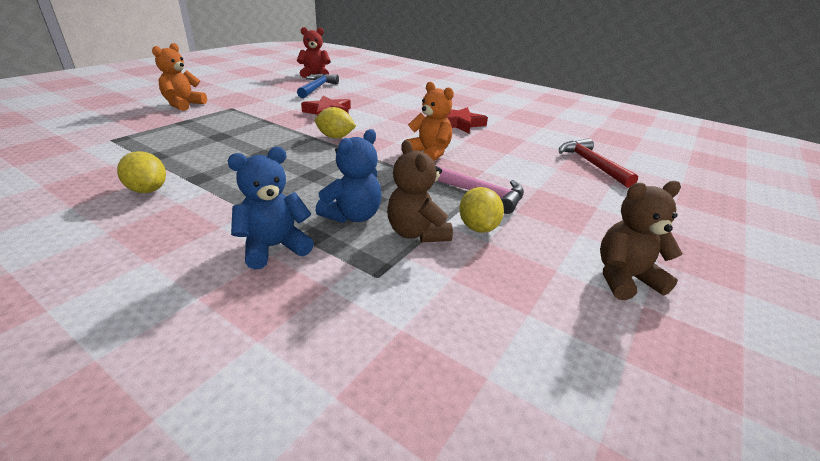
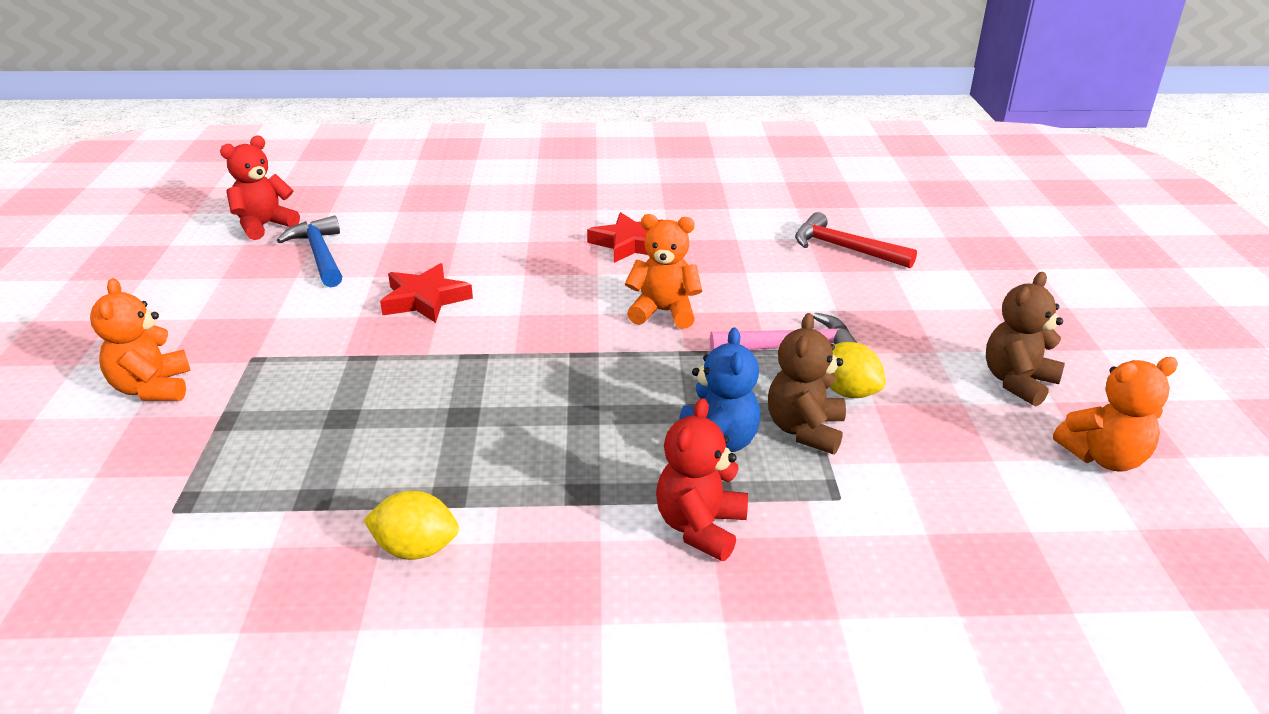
camera: 35 degrees left, 0 degrees up
(274, 247) = (700, 527): blue teddy bear -> red teddy bear
(335, 137) = (510, 340): yellow lemon -> none
(417, 233) = (805, 430): brown teddy bear -> brown teddy bear turned 75 degrees clockwise
(639, 366) = (1104, 458): none -> orange teddy bear

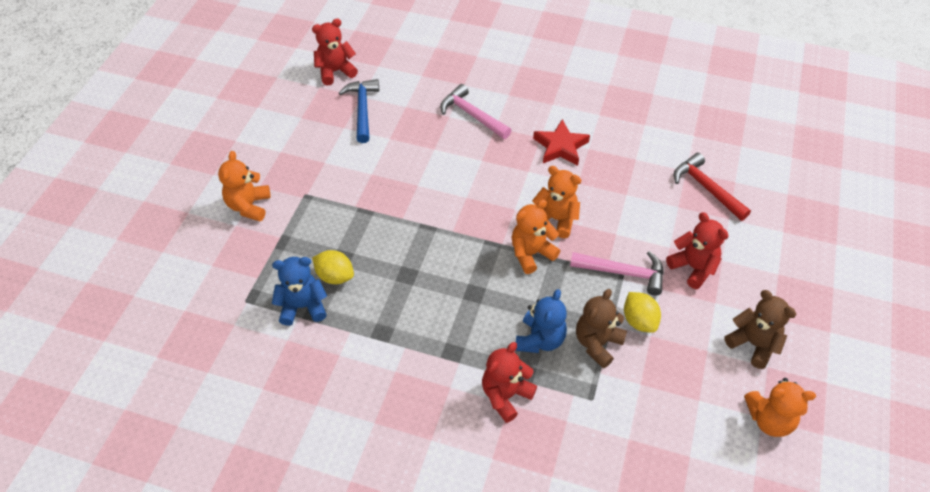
camera: 20 degrees right, 20 degrees up
(289, 494) = (303, 306): none -> blue teddy bear
(416, 549) = (356, 364): yellow lemon -> yellow lemon (335, 276)
(425, 299) = (414, 169): red star -> none
(489, 235) = (472, 115): none -> pink hammer
(648, 353) = (531, 253): none -> orange teddy bear
(882, 323) = (693, 268): none -> red teddy bear
(1017, 382) = (753, 344): brown teddy bear -> brown teddy bear turned 75 degrees clockwise

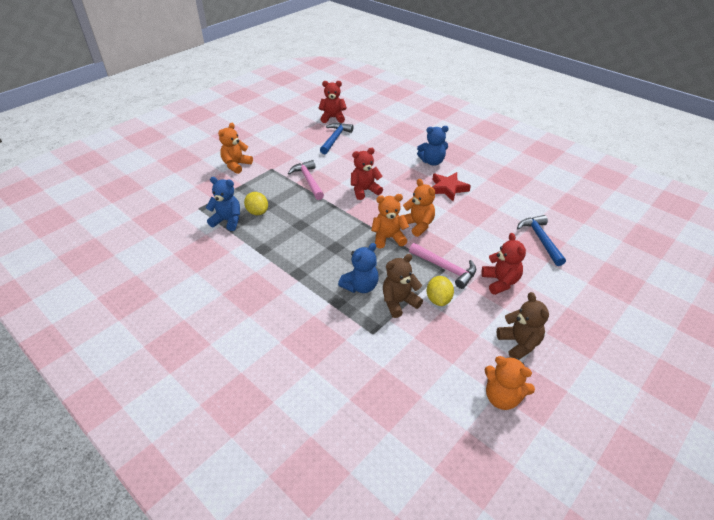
camera: 25 degrees right, 10 degrees down
(472, 115) = (400, 158): pink hammer -> pink hammer (308, 181)
(506, 395) = (315, 309): red teddy bear -> red teddy bear (364, 190)
(516, 108) = (432, 162): none -> blue teddy bear
(706, 188) = (540, 239): red hammer -> blue hammer

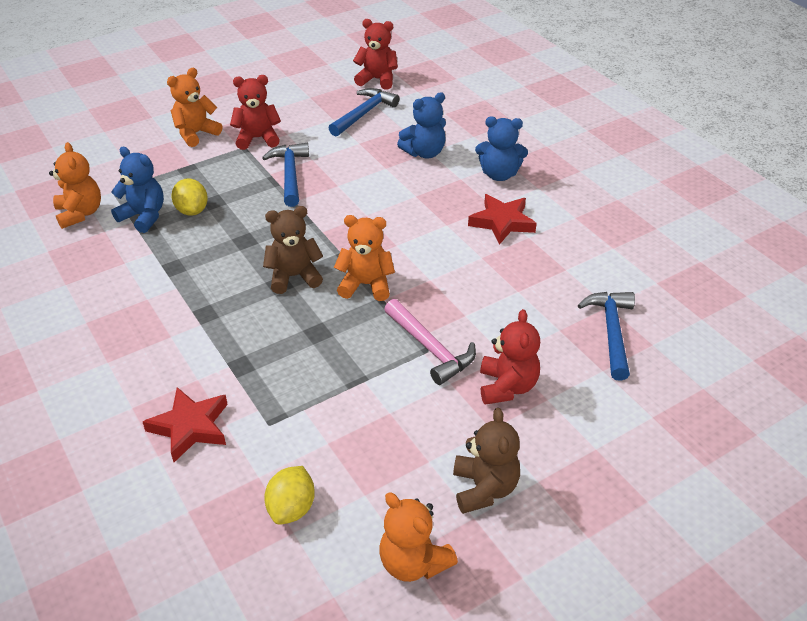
camera: 15 degrees right, 0 degrees up
(308, 181) = (290, 174): pink hammer -> blue hammer
(324, 346) = (190, 427): none -> red star
(360, 286) = (286, 351): blue teddy bear -> blue teddy bear (424, 153)
(364, 190) = (367, 204): red teddy bear -> red teddy bear (257, 138)
(399, 302) = (331, 386): brown teddy bear -> brown teddy bear (294, 276)
(418, 225) = (423, 273): orange teddy bear -> orange teddy bear (80, 213)
(438, 299) = (394, 394): yellow lemon -> yellow lemon (291, 508)

